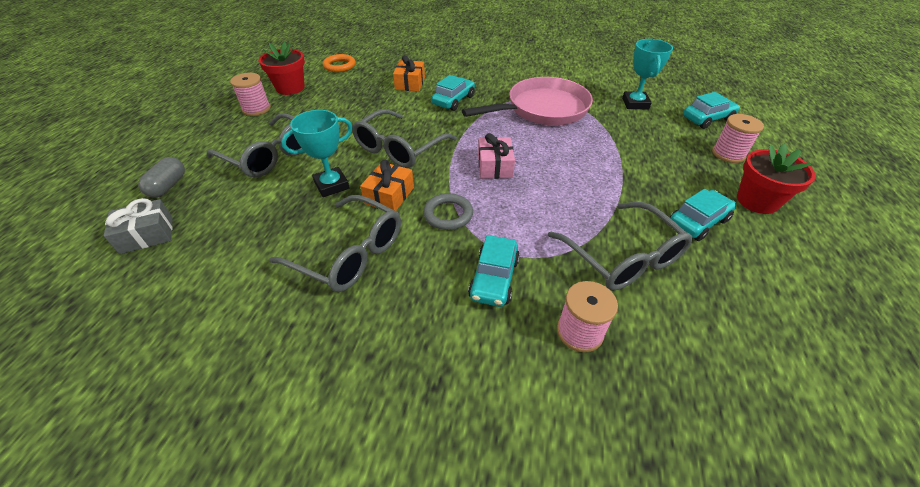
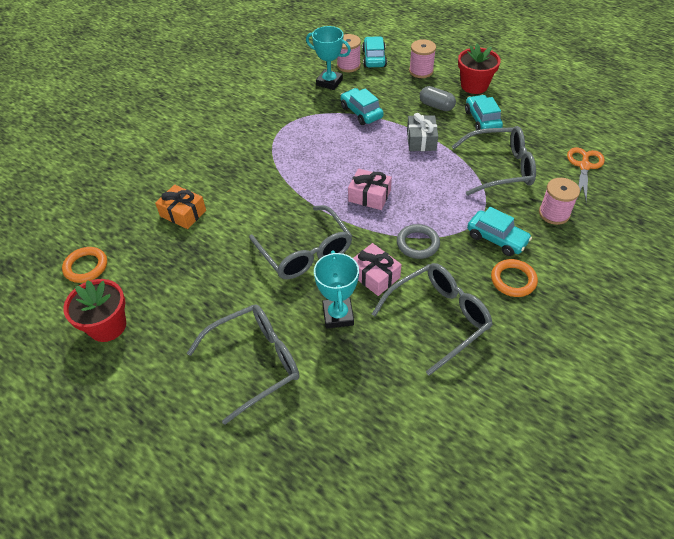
camera: 65 degrees left, 5 degrees up
(147, 235) = (344, 484): grey gift -> grey gift (421, 140)
(168, 186) = (262, 467): grey capsule -> grey capsule (436, 106)
(256, 109) = (138, 367): pink spool -> pink spool (348, 65)
(389, 195) = (375, 276): orange gift -> pink gift
(432, 308) = (513, 280): none -> orange ring
(453, 100) = (244, 190): turquoise car -> turquoise car (361, 112)
(542, 109) = (301, 137): pink pan -> none
(714, 354) = (584, 166): none -> orange scissors

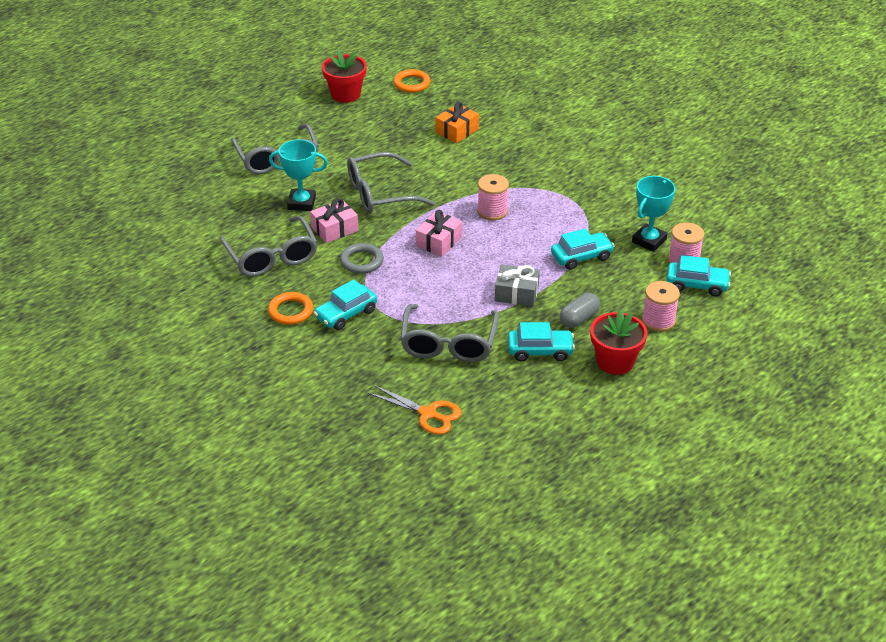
camera: 100 degrees right, 10 degrees down
(554, 213) = (363, 365): pink spool -> pink spool (492, 211)

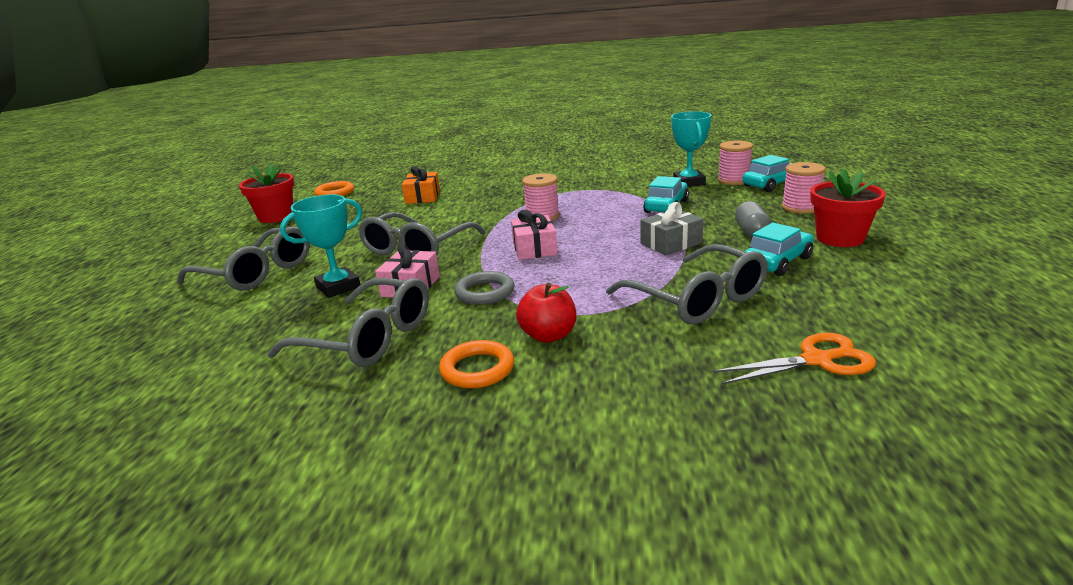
camera: 40 degrees left, 15 degrees down
(346, 314) = (548, 335): turquoise car -> red apple

